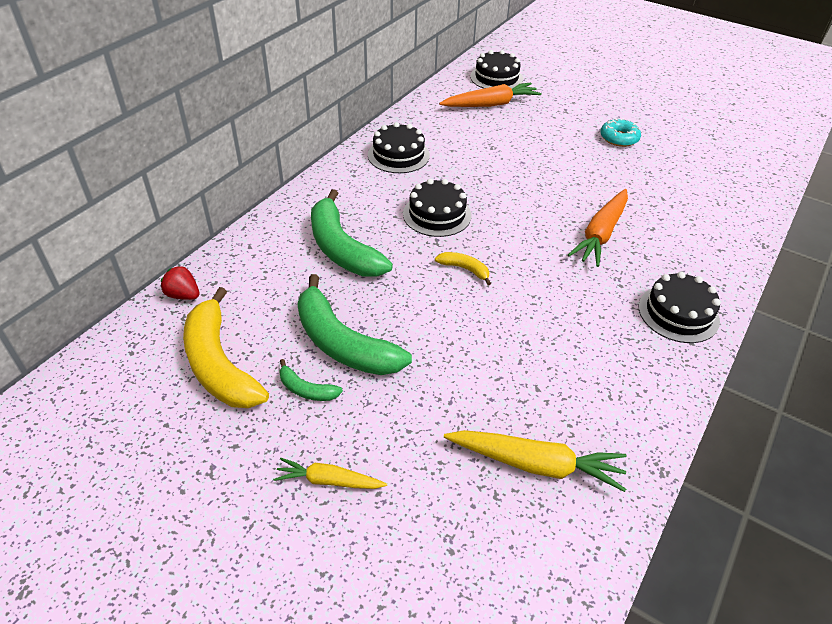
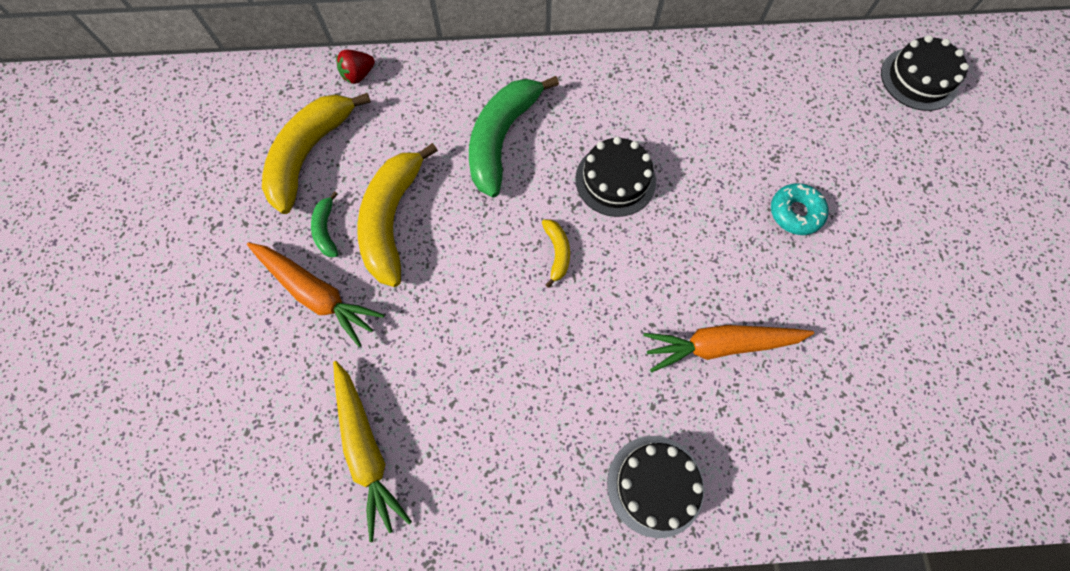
camera: 55 degrees right, 25 degrees up
(183, 295) = (358, 75): red strawberry -> red strawberry turned 120 degrees counterclockwise
(328, 481) = (254, 306): yellow carrot -> none
(342, 343) = (392, 220): green banana -> yellow banana
(398, 155) = (677, 88): black cake -> none
(491, 104) = (857, 107): orange carrot -> orange carrot (317, 294)
(619, 138) = (927, 272): turquoise donut -> turquoise donut (795, 213)

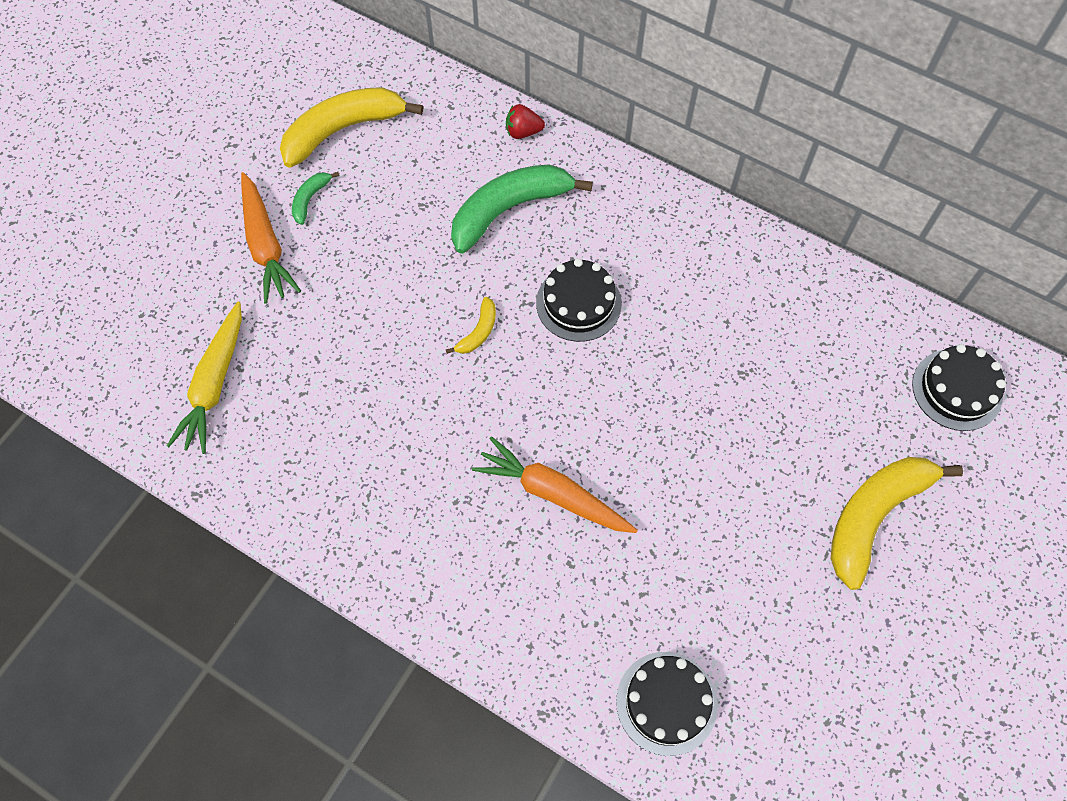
camera: 35 degrees right, 5 degrees down
(358, 75) = (432, 86): red strawberry -> red strawberry (523, 132)
(392, 220) = (367, 222): yellow banana -> yellow banana (874, 516)
(655, 485) = (407, 560): black cake -> black cake (666, 703)
(795, 213) = (718, 431): turquoise donut -> none

